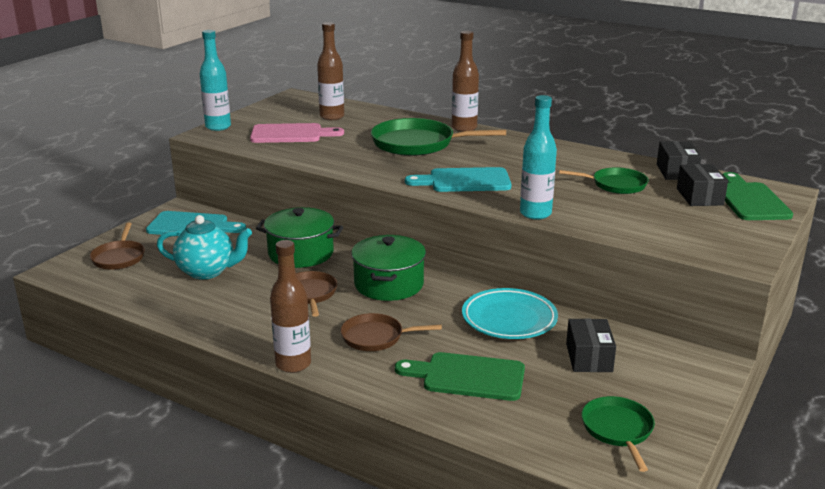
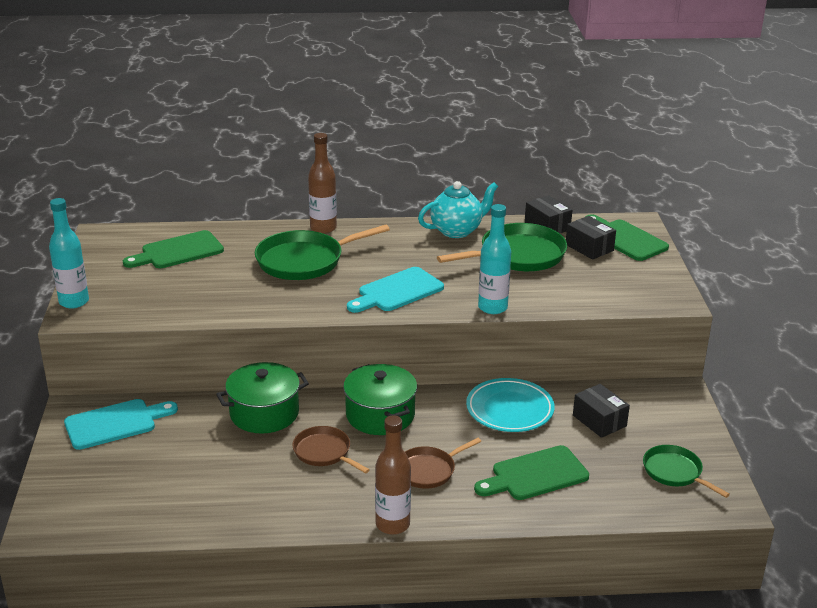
camera: 35 degrees left, 5 degrees up
(119, 257) = (86, 488): brown pan -> none
(207, 271) = (199, 467): turquoise teapot -> turquoise teapot (457, 231)
(291, 134) = (166, 287): pink cutting board -> none
(332, 117) = (178, 251): brown bottle -> green cutting board
(616, 185) = (518, 255): green pan -> green pan, size x1.70

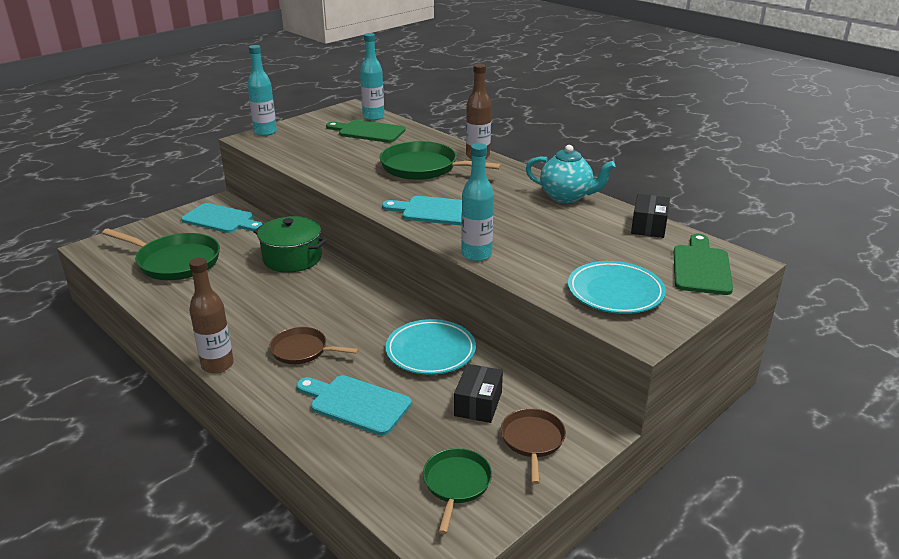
camera: 50 degrees right, 0 degrees up
(147, 235) = (373, 117): none -> turquoise bottle
(324, 452) = (274, 299): brown pan -> brown pan (532, 440)
(380, 415) = (347, 300): green pot -> none
(518, 255) = (577, 233): green pan -> green pan (175, 262)
(535, 475) = (356, 403): green cutting board -> turquoise cutting board
(589, 247) = (651, 257): black box -> none
(616, 283) = (615, 292): none -> turquoise plate

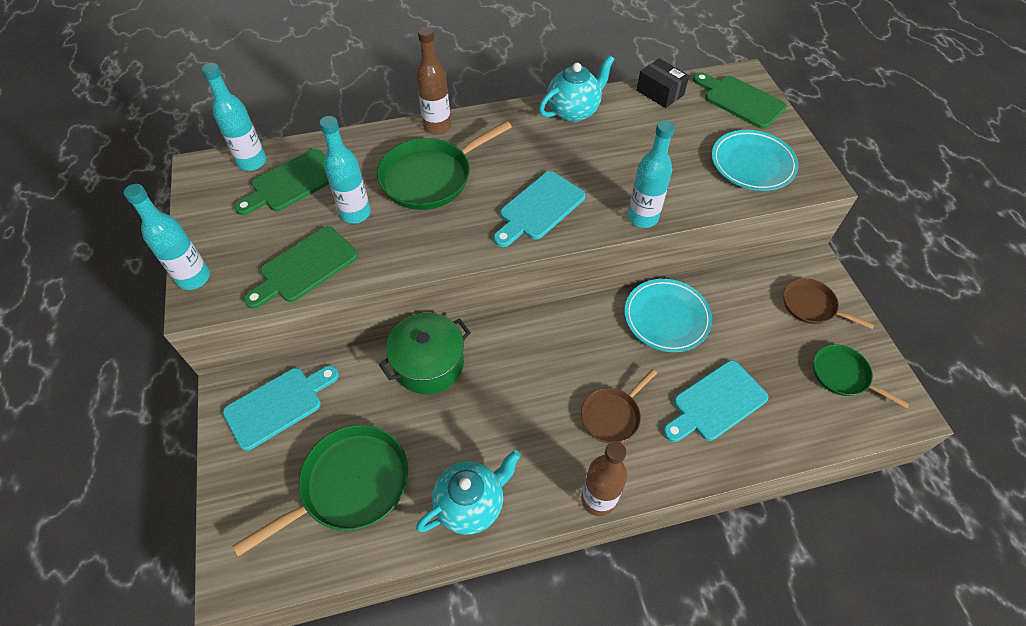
camera: 60 degrees left, 25 degrees up
(184, 310) = (471, 504): none -> turquoise teapot
(301, 156) = (305, 267): none -> green cutting board
(362, 156) = (355, 213): none -> turquoise bottle
(478, 404) = (754, 318): black box -> none

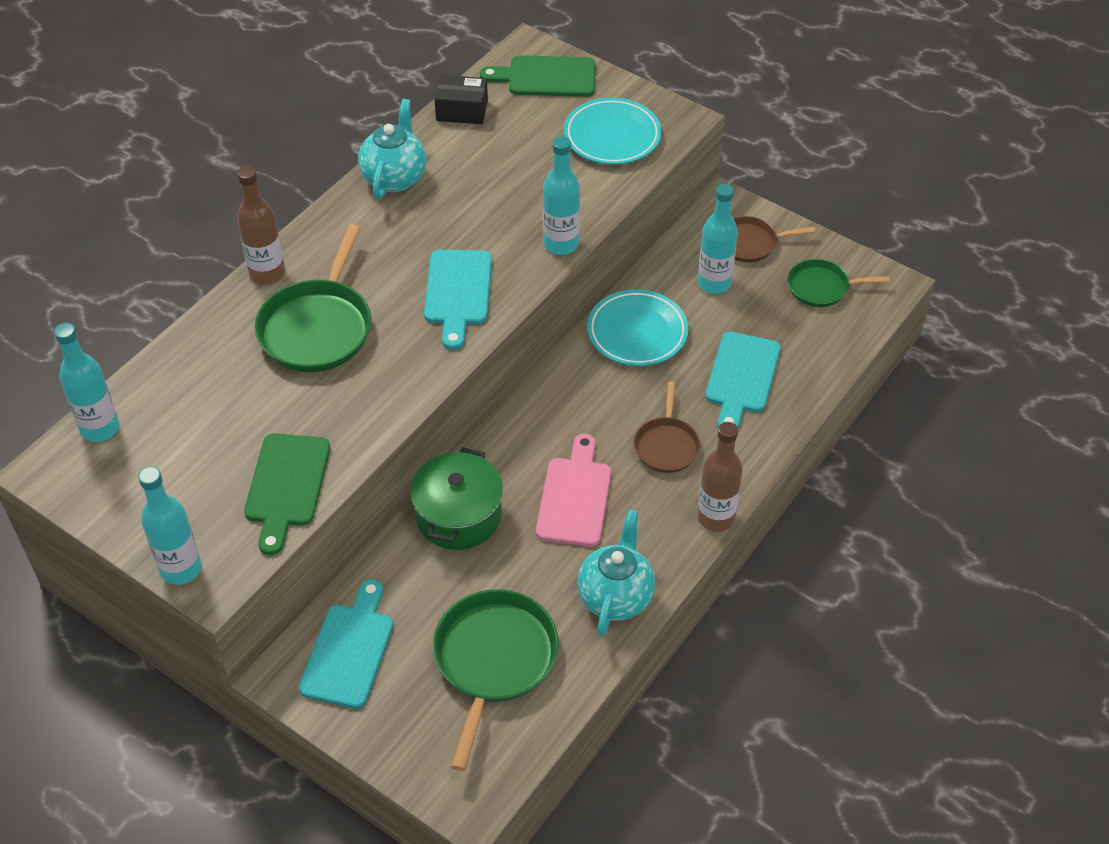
camera: 40 degrees left, 5 degrees down
(292, 183) = (173, 421): green cutting board -> none
(355, 213) = (279, 407): turquoise bottle -> turquoise bottle (714, 283)
(514, 406) = (575, 497): none -> pink cutting board

